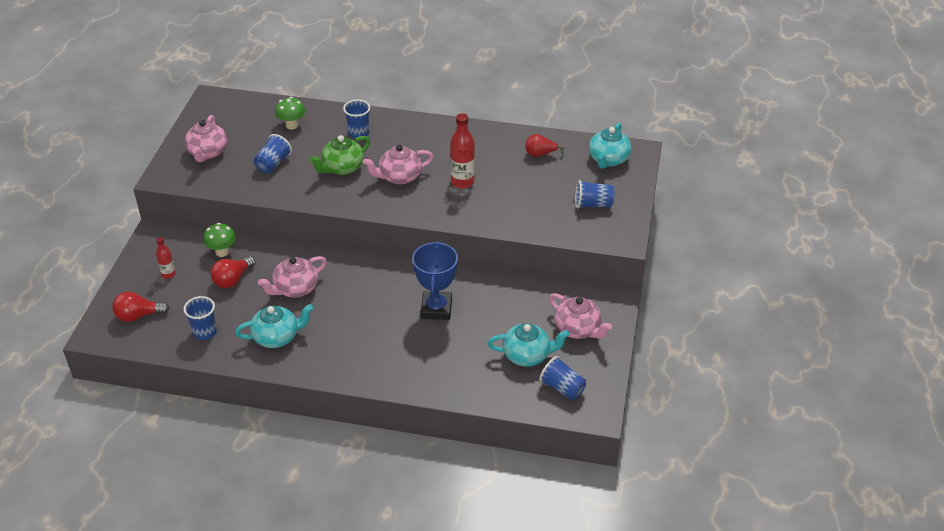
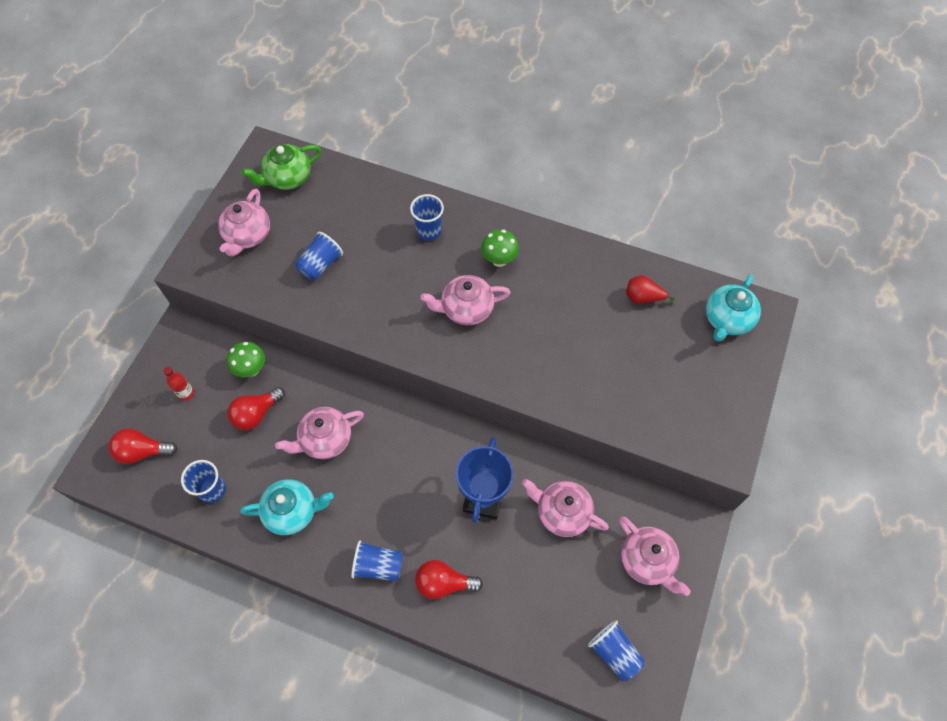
camera: 10 degrees right, 20 degrees up
(292, 125) = (352, 206): green mushroom -> green mushroom (499, 260)
(342, 168) = (400, 284): green teapot -> green teapot (287, 178)
(414, 364) = (444, 583): none -> red light bulb
(462, 182) = (541, 329): red bottle -> none
(503, 309) = (562, 512): none -> pink teapot
(527, 355) = (580, 592): turquoise teapot -> none
(593, 204) = (696, 391): blue cup -> blue cup (378, 566)

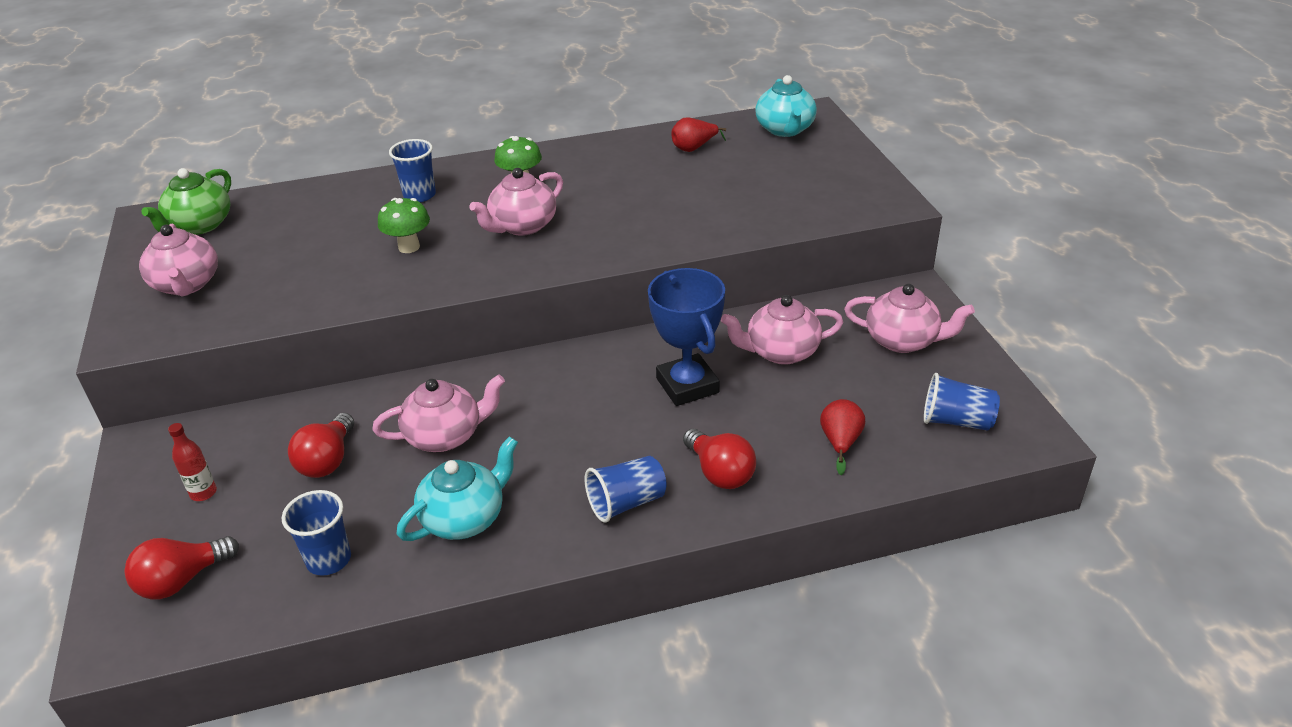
camera: 35 degrees left, 25 degrees down
(251, 369) = (283, 427): green mushroom -> green mushroom (409, 247)
(320, 264) = (310, 267): blue cup -> none
(325, 439) = (445, 436): pink teapot -> pink teapot turned 135 degrees counterclockwise
(444, 583) = (720, 473): red light bulb -> red light bulb turned 90 degrees counterclockwise
(530, 614) = (840, 442): none -> red pear

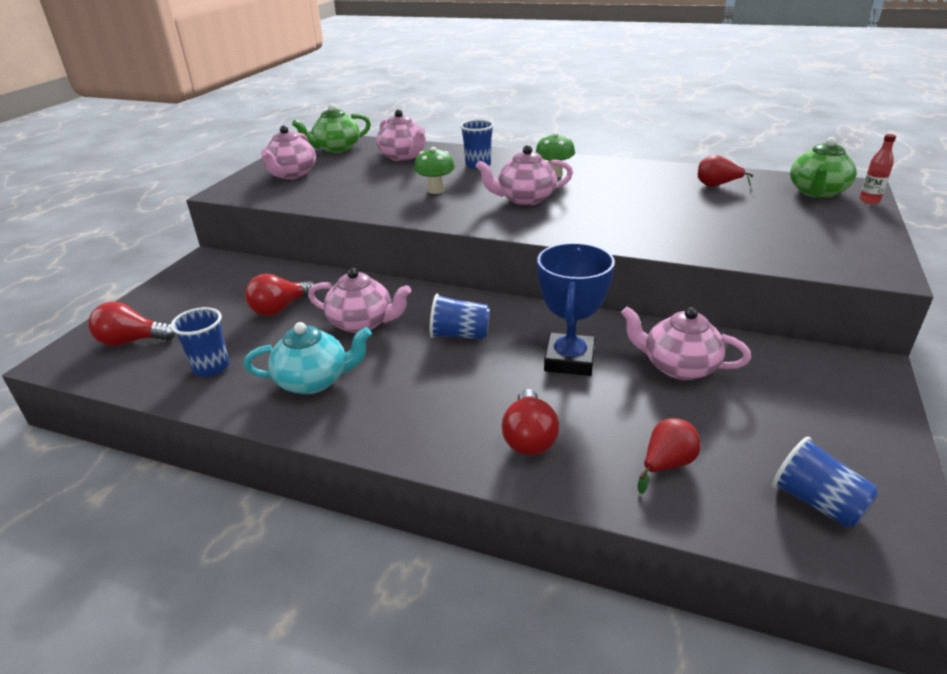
camera: 35 degrees right, 5 degrees down
(203, 493) = (200, 298): red bottle -> red bottle (869, 200)
(626, 503) = (431, 425): blue cup -> blue cup (460, 335)
(785, 130) = (817, 192): turquoise teapot -> green teapot
(903, 341) = (817, 404): pink teapot -> pink teapot (403, 156)

